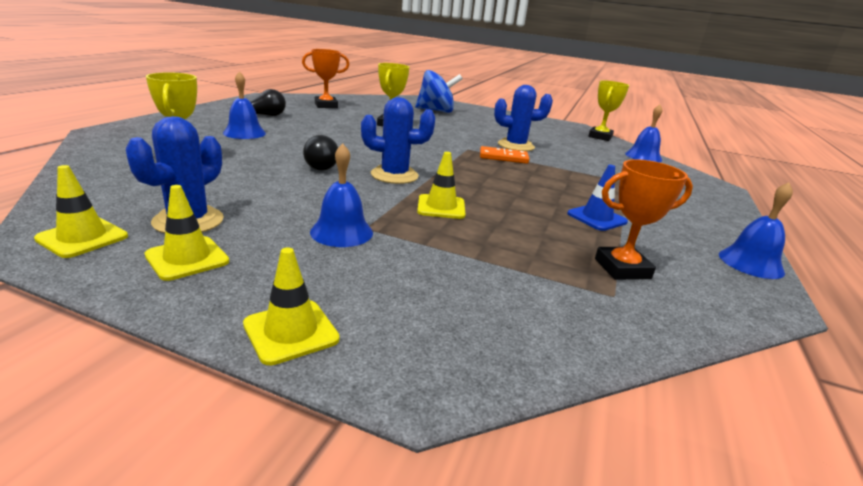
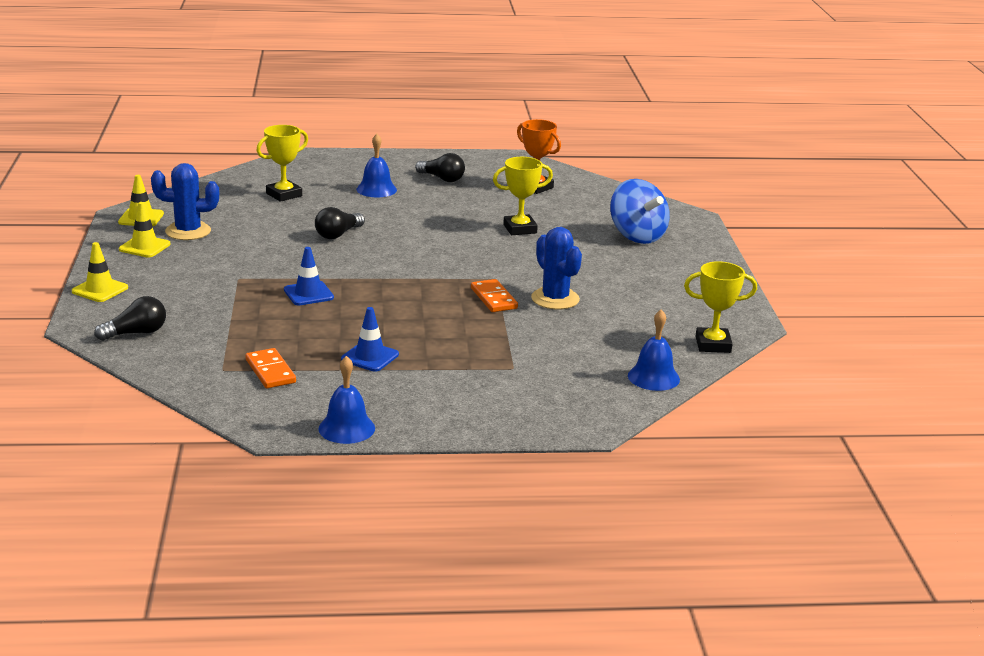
camera: 65 degrees right, 0 degrees up
(341, 232) = (222, 273): blue bell -> none
(394, 175) = (357, 264): blue cactus -> none
(441, 207) = (308, 294): yellow traffic cone -> blue traffic cone
(479, 334) = (136, 333): none -> black light bulb
(622, 268) = (270, 371): orange trophy -> orange domino

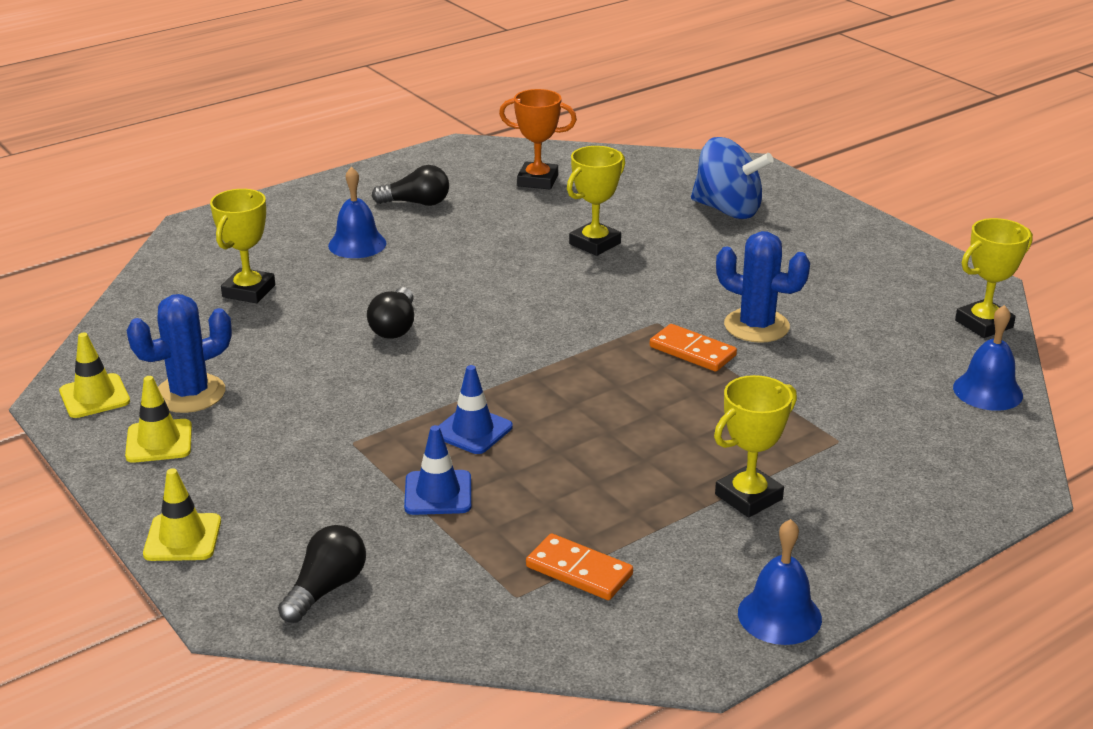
camera: 30 degrees left, 5 degrees up
(370, 357) = (667, 495): blue traffic cone -> blue traffic cone (438, 493)
(415, 374) = (748, 497): none -> yellow trophy

